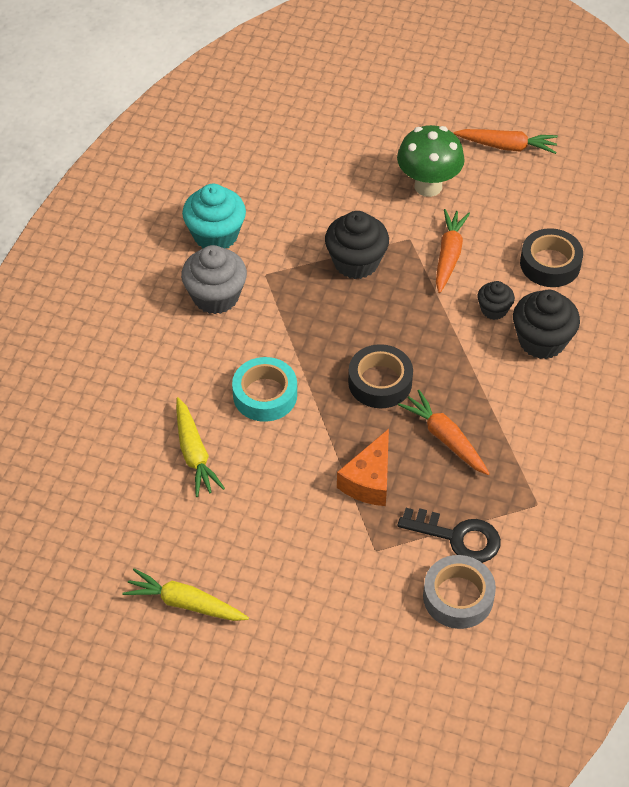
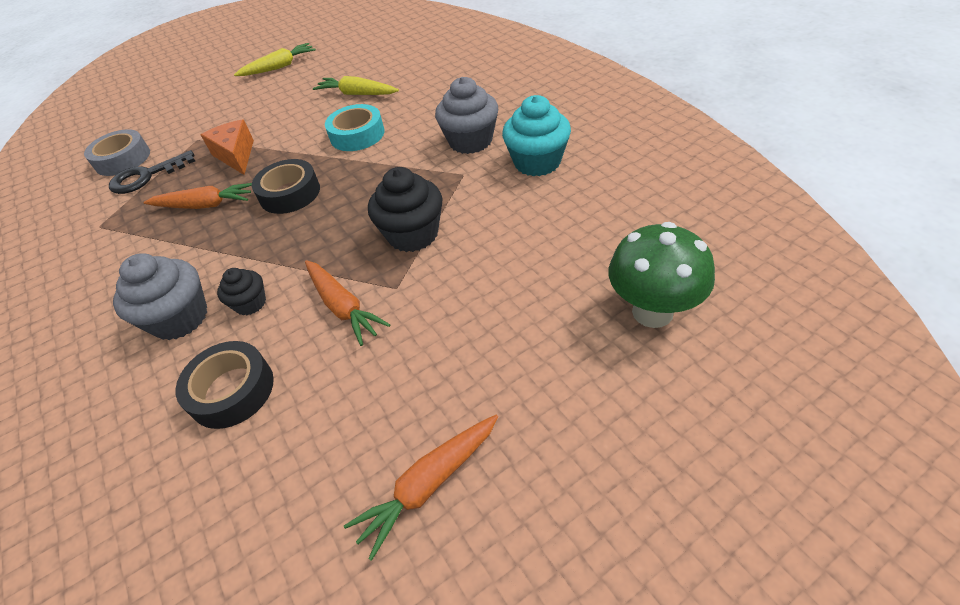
camera: 135 degrees right, 5 degrees down
(428, 186) = (447, 346): green mushroom -> green mushroom (652, 312)
(542, 341) = (180, 318): black cupcake -> grey cupcake

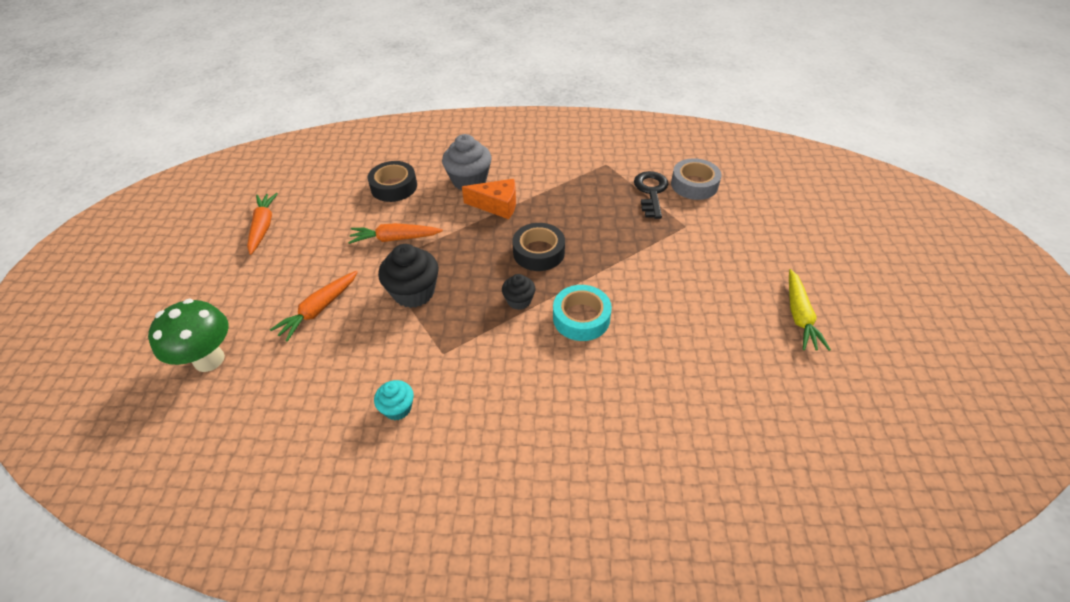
camera: 120 degrees right, 0 degrees up
(204, 205) = (575, 210): orange carrot -> orange carrot (319, 309)
(236, 155) = (631, 240): orange cheese -> orange cheese (497, 205)
(250, 303) = (446, 206): black cupcake -> black cupcake (519, 301)
(357, 94) = (663, 350): yellow carrot -> none
(470, 141) = (481, 385): grey cupcake -> none
(537, 162) = (397, 408): turquoise cupcake -> turquoise cupcake, size x0.57

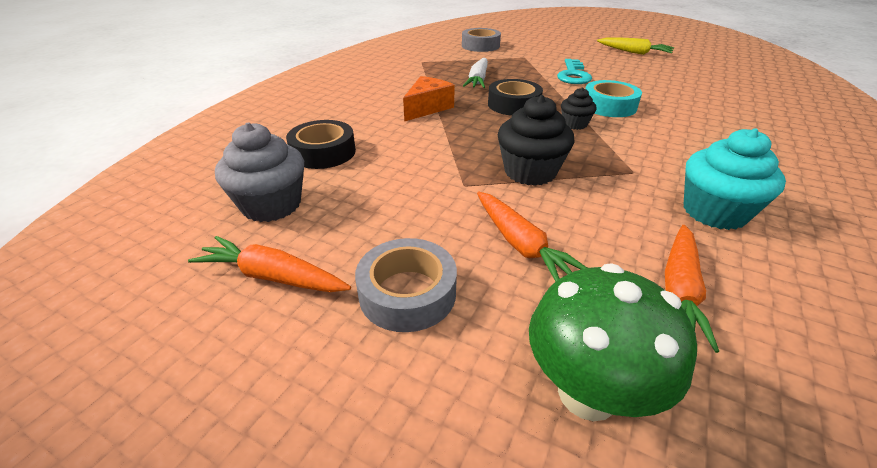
camera: 65 degrees left, 10 degrees down
(263, 277) = (407, 293): none -> grey tape
(395, 239) = (425, 167): orange carrot -> orange carrot (679, 290)
(397, 408) = (714, 212): turquoise cupcake -> turquoise cupcake, size x1.76
(469, 180) = (370, 112): grey cupcake -> grey cupcake (271, 205)
(584, 213) = (478, 80): none -> white carrot
(651, 192) = (474, 57): black key -> none
(656, 275) = (573, 75): none -> turquoise key

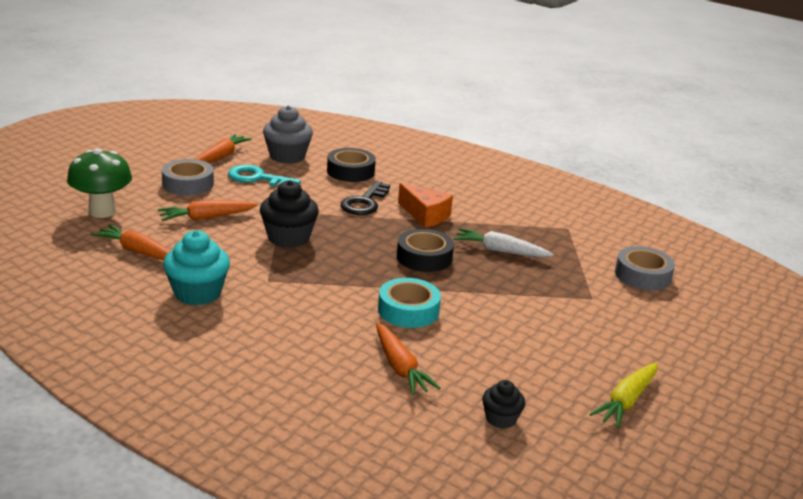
camera: 95 degrees right, 10 degrees down
(412, 137) = (364, 202): none -> black key
(573, 75) = (514, 315): turquoise key -> turquoise key (257, 178)
(574, 124) = (368, 278): black cupcake -> black cupcake (500, 419)
(690, 105) = (400, 367): none -> orange carrot

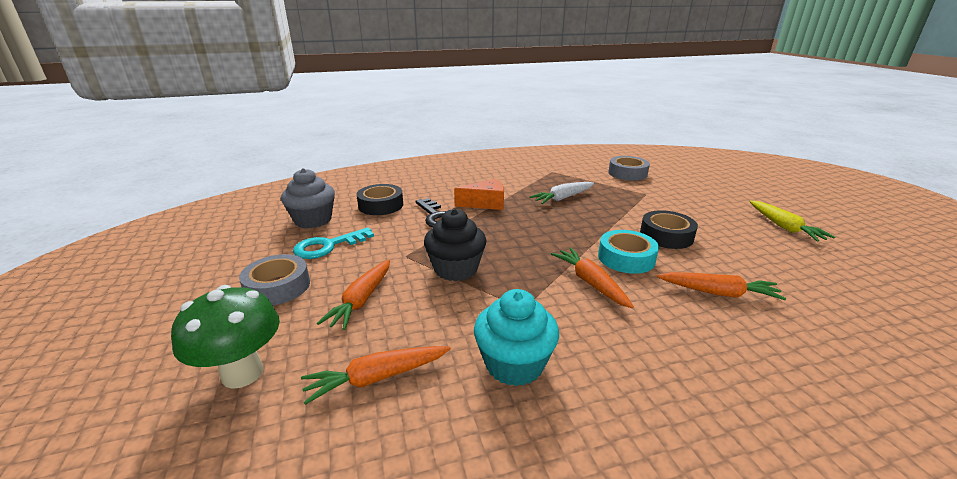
camera: 50 degrees left, 0 degrees up
(221, 157) = (257, 250): orange carrot -> orange carrot (590, 283)
(424, 257) = (548, 225): black tape -> black tape (666, 236)
(500, 419) = (807, 277): black cupcake -> none

